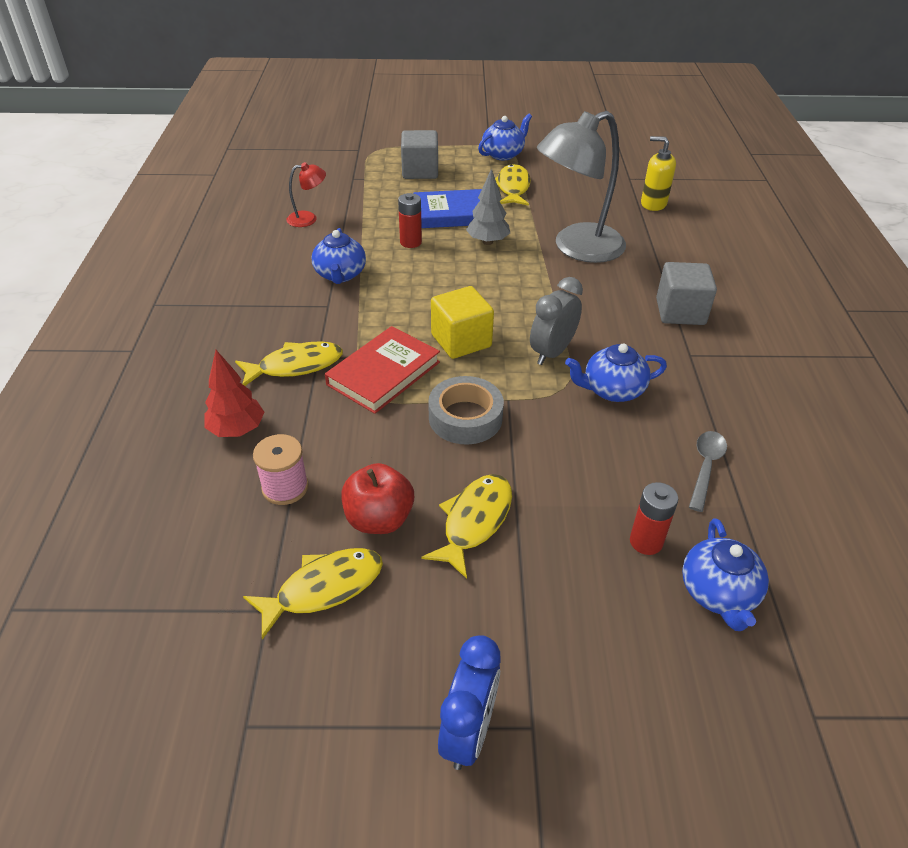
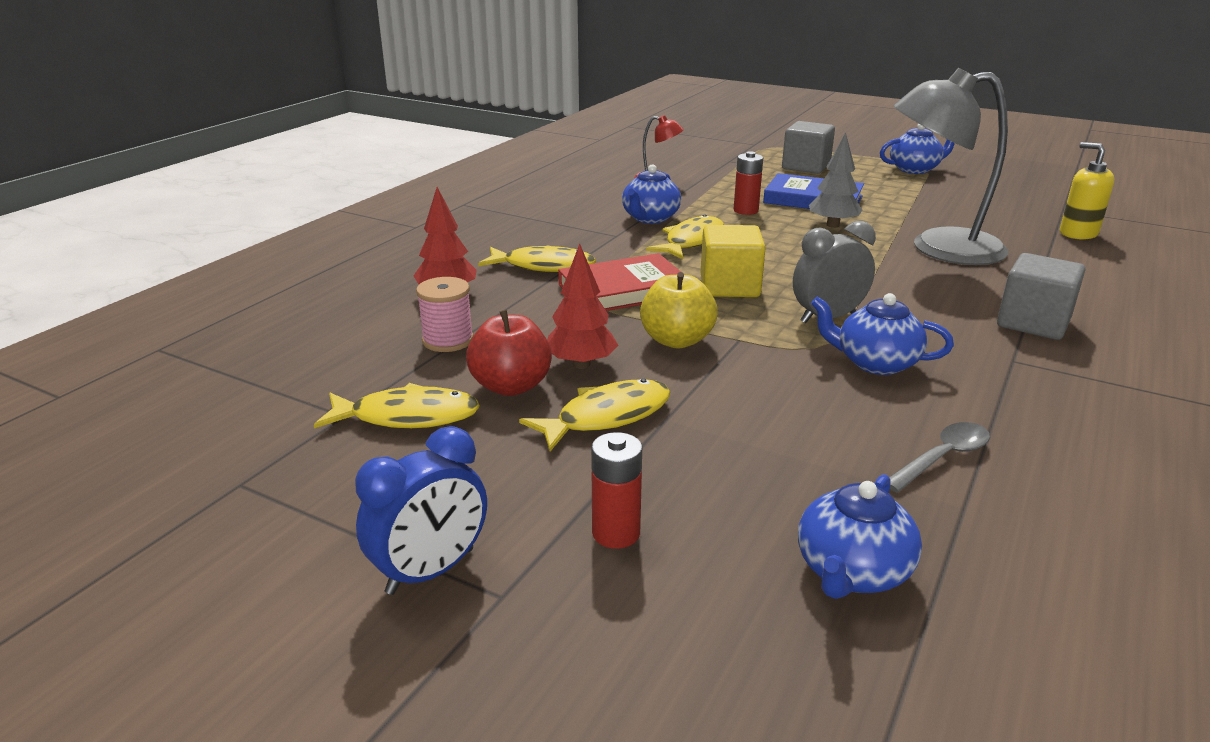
camera: 30 degrees right, 15 degrees down
(414, 472) = (581, 364): none -> red tree
(465, 417) = (677, 340): grey tape -> yellow apple
(512, 187) = (902, 193): yellow fish -> yellow fish (691, 241)
(646, 542) = (795, 495): red battery -> red battery (616, 533)

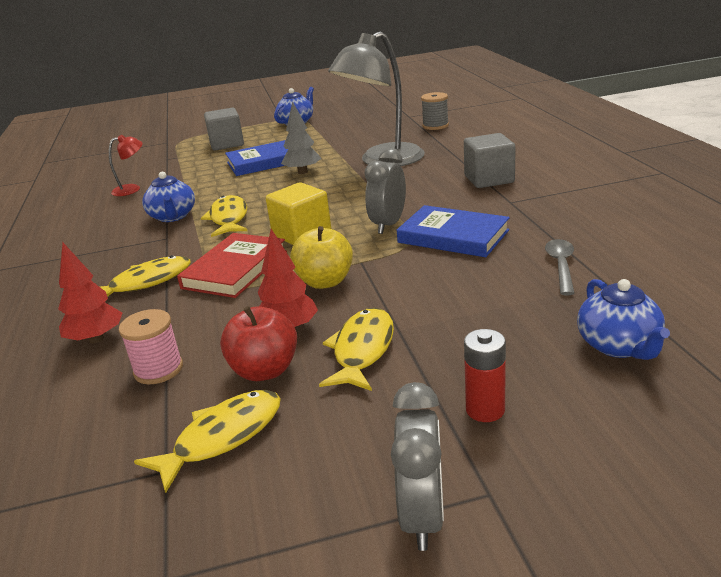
camera: 40 degrees left, 0 degrees up
(430, 571) = (422, 516): blue clock -> grey clock
(745, 210) = (233, 185): red battery -> none
(875, 363) = (453, 236): blue teapot -> blue book
(1078, 233) = (435, 126): yellow soap dispenser -> grey spool

